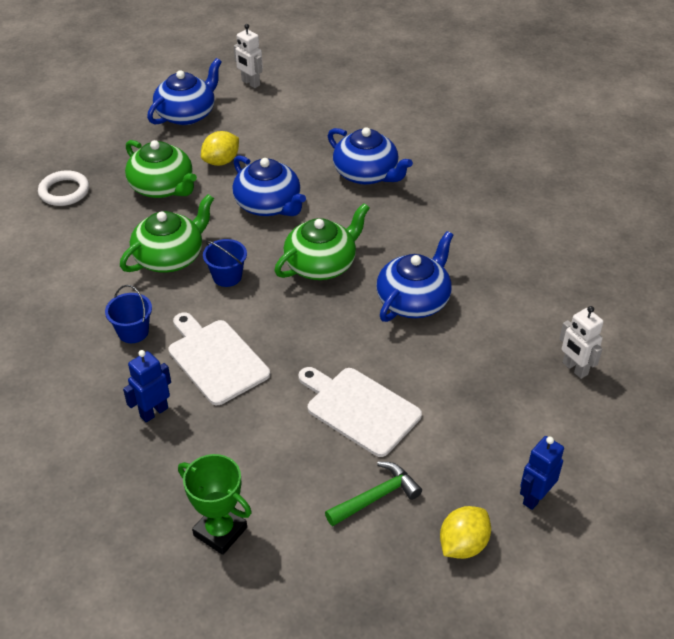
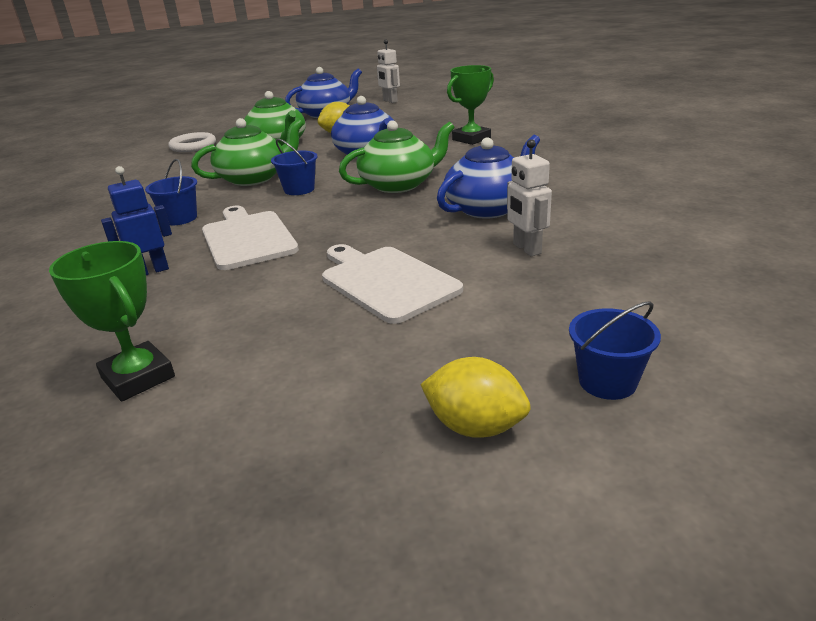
camera: 15 degrees right, 15 degrees down
(366, 174) = (471, 139): blue teapot -> green trophy
(376, 497) = (367, 361): green hammer -> none
(463, 544) = (475, 426): yellow lemon -> yellow lemon turned 60 degrees clockwise
(535, 497) = (607, 381): blue robot -> blue bucket
(574, 369) = (684, 263): white robot -> white robot (526, 249)

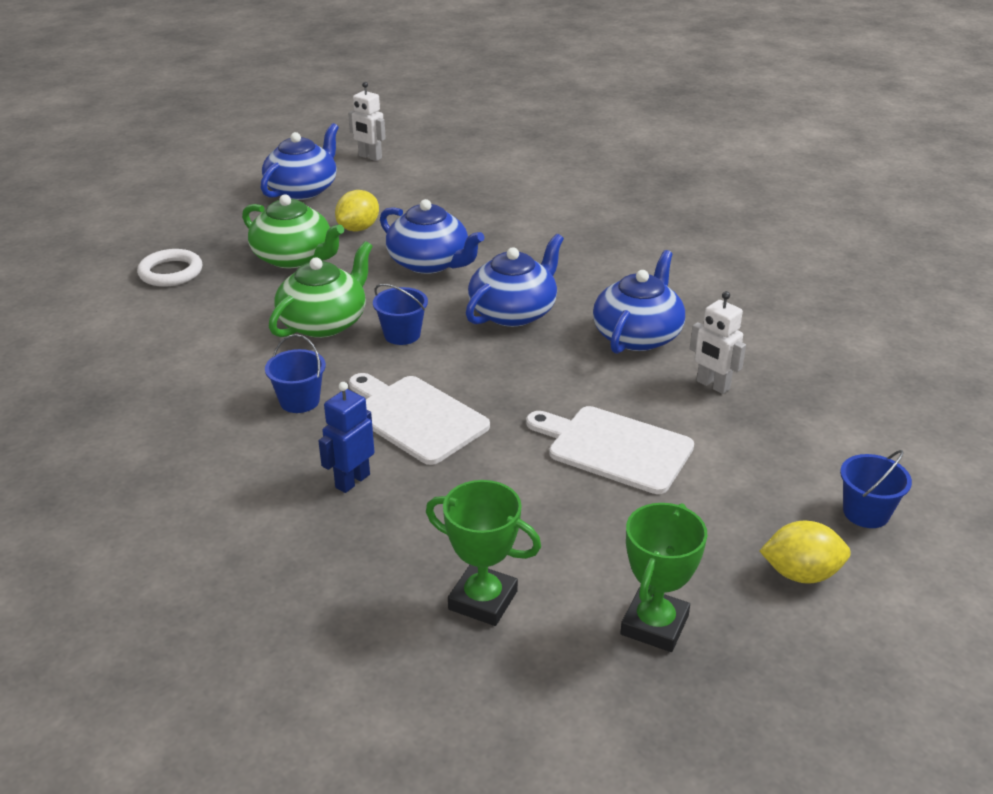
camera: 25 degrees left, 5 degrees up
(399, 184) = (514, 312): green teapot -> blue teapot
(471, 139) = (535, 225): green trophy -> green trophy (654, 625)

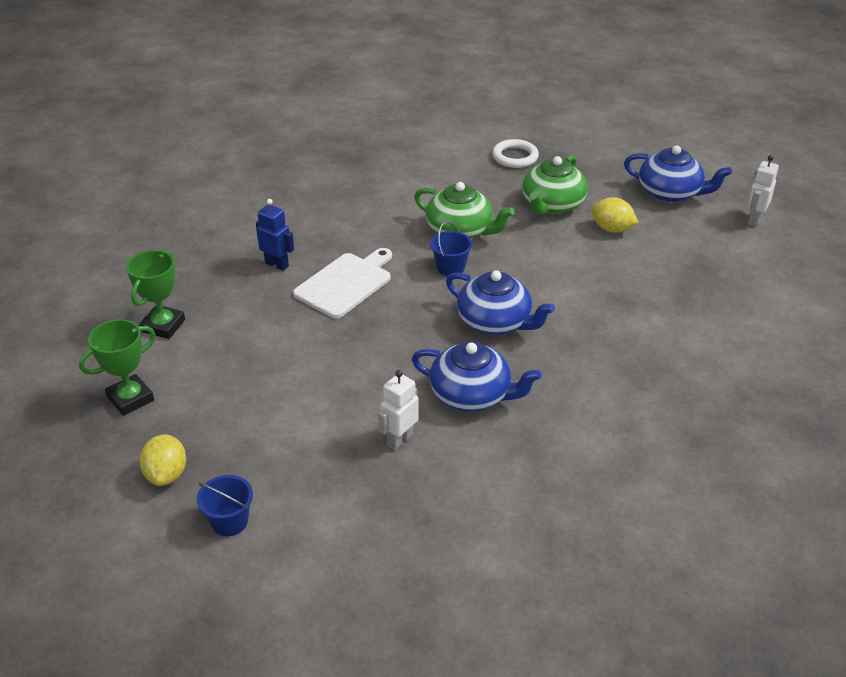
camera: 85 degrees right, 5 degrees up
(299, 401) = (361, 233): blue bucket -> none
(429, 263) = (564, 271): blue teapot -> none
(614, 448) = (312, 381): white cutting board -> none
(654, 625) = (130, 398): green trophy -> green trophy turned 60 degrees counterclockwise

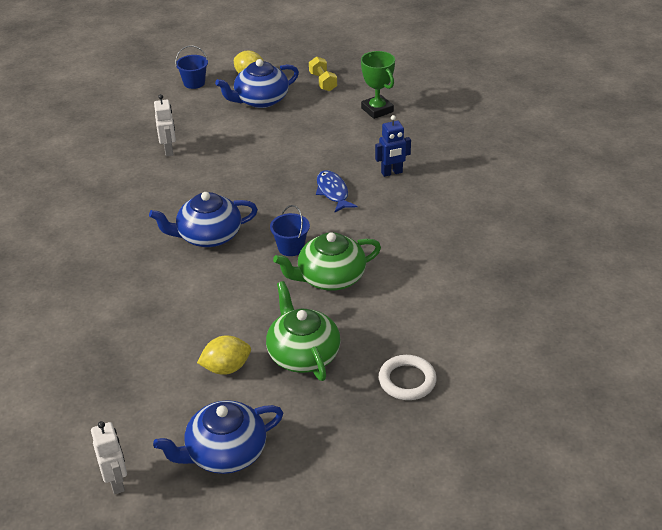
camera: 130 degrees right, 0 degrees up
(130, 398) = (323, 82): green trophy -> yellow dumbbell
(346, 283) = (333, 192): white cutting board -> blue fish
(472, 395) = (162, 191): blue teapot -> blue teapot (260, 100)

